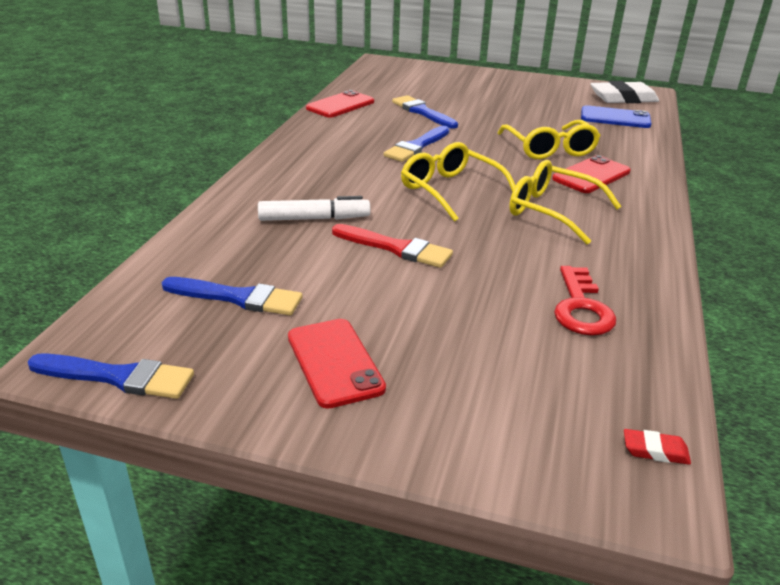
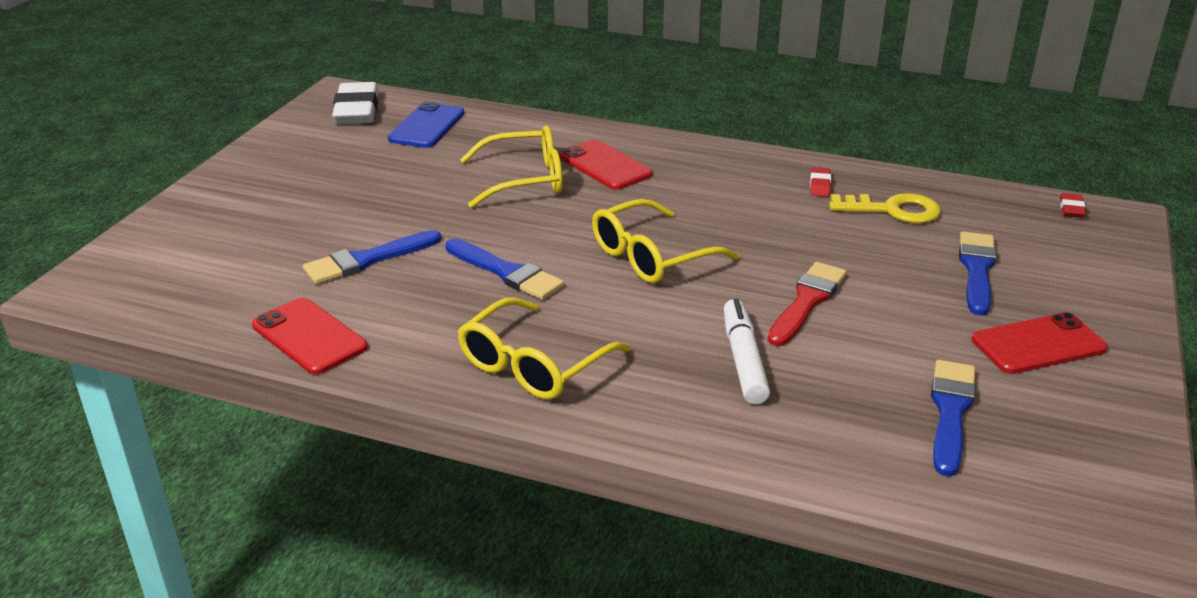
camera: 85 degrees left, 0 degrees up
(118, 377) = (1133, 485): blue brush -> blue brush (977, 270)
(552, 211) = (700, 200): yellow glasses -> yellow glasses (533, 365)
(581, 308) = (893, 210): red key -> yellow key
(613, 270) = (820, 185): none -> red eraser

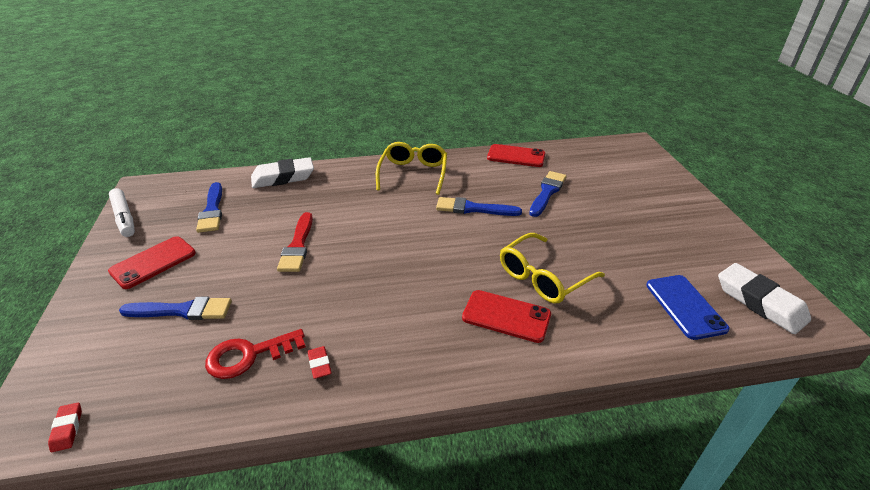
camera: 150 degrees right, 5 degrees up
(651, 256) = (405, 245): yellow glasses -> none
(744, 360) = (320, 204): white marker -> white marker (124, 218)
(795, 447) = (283, 177): none -> white eraser
(893, 210) = (248, 355): yellow key -> red key
(977, 270) = (182, 310): blue brush -> blue brush turned 75 degrees counterclockwise

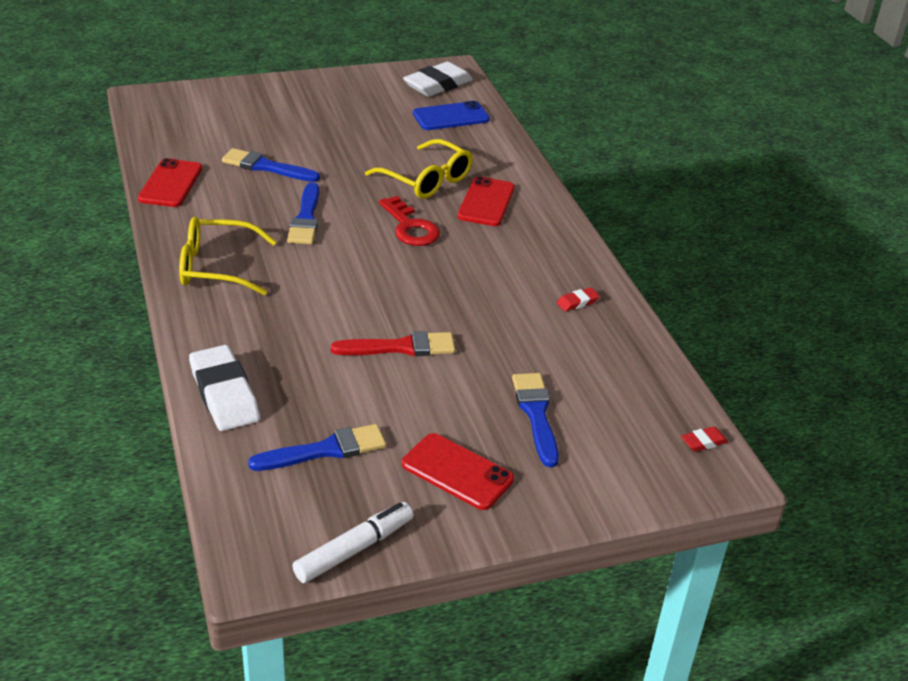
camera: 100 degrees left, 0 degrees up
(248, 355) = (582, 348): red key -> red key (410, 227)

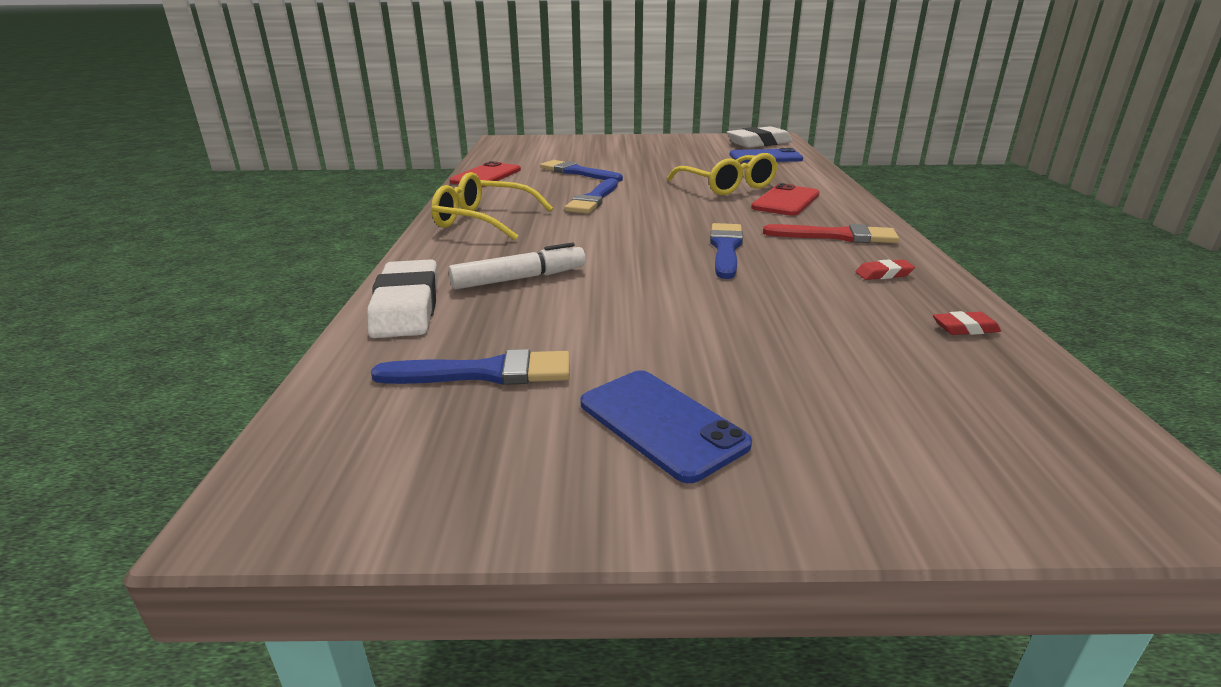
camera: 20 degrees right, 10 degrees down
(354, 549) = (438, 507): white marker -> white marker (519, 279)
(400, 347) = (642, 290): red brush -> red brush (837, 236)
(410, 227) = (697, 210): red key -> none
(457, 472) = (662, 423): red phone -> blue phone
(536, 414) = (807, 372): blue brush -> blue brush (725, 249)
(703, 442) = (1107, 442): red eraser -> red eraser (965, 328)

